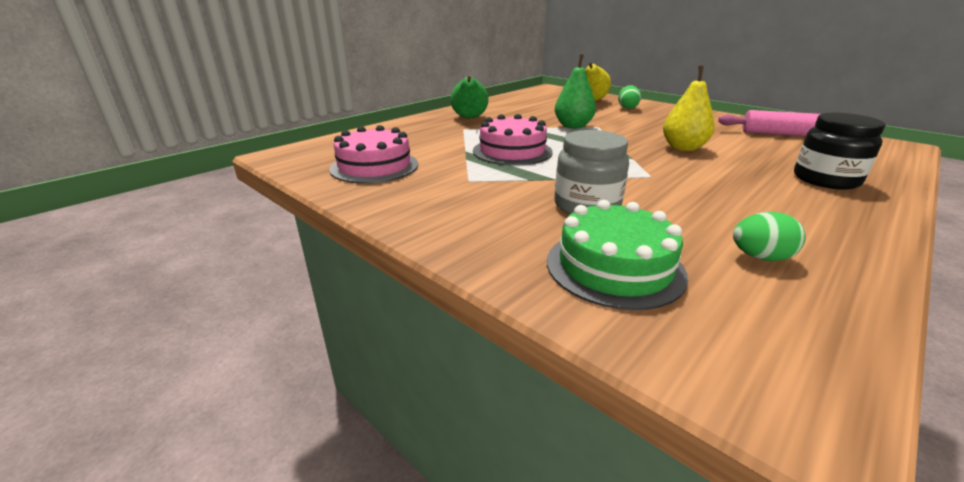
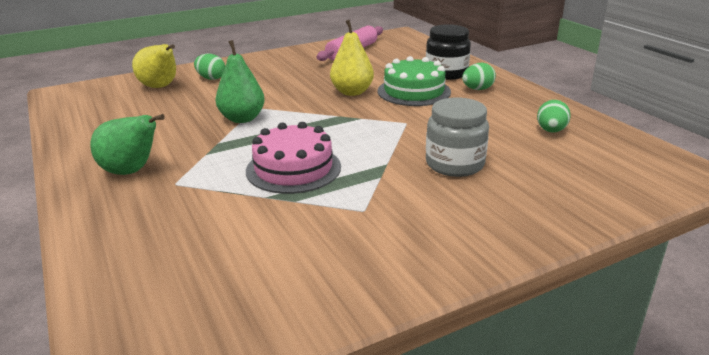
camera: 70 degrees left, 0 degrees up
(374, 166) = (270, 273): pink cake -> none
(614, 267) = (558, 180): green cake -> green cake (414, 91)
(812, 201) = (477, 89): none -> green egg

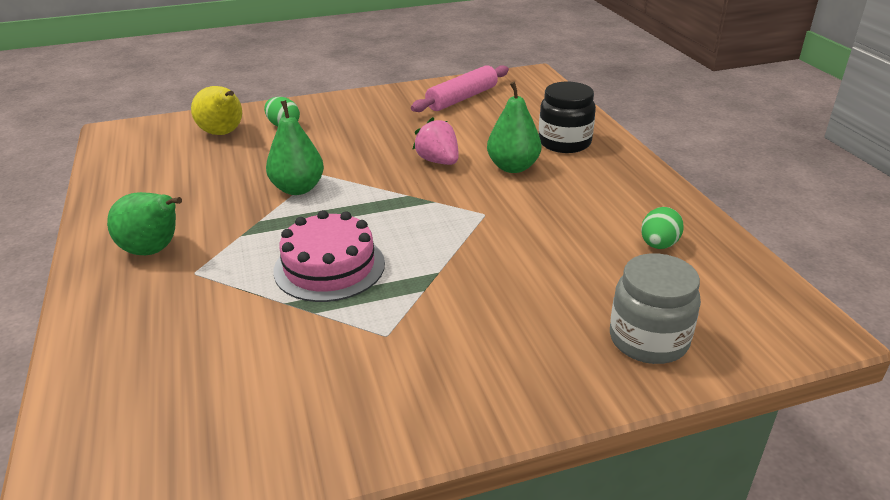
camera: 10 degrees right, 5 degrees up
(352, 92) = (438, 161): yellow pear -> pink strawberry
(414, 91) = (513, 167): green cake -> green pear
(454, 164) = (518, 282): grey jar -> grey jar (648, 340)
(477, 89) = (593, 171): green egg -> none

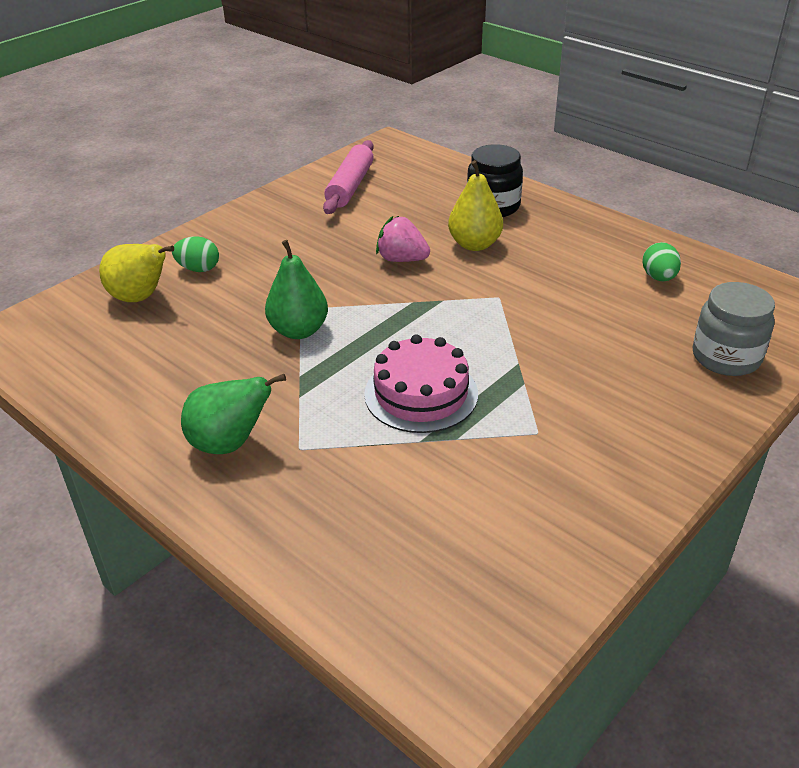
camera: 30 degrees left, 5 degrees up
(513, 167) = (474, 244): green pear -> yellow pear

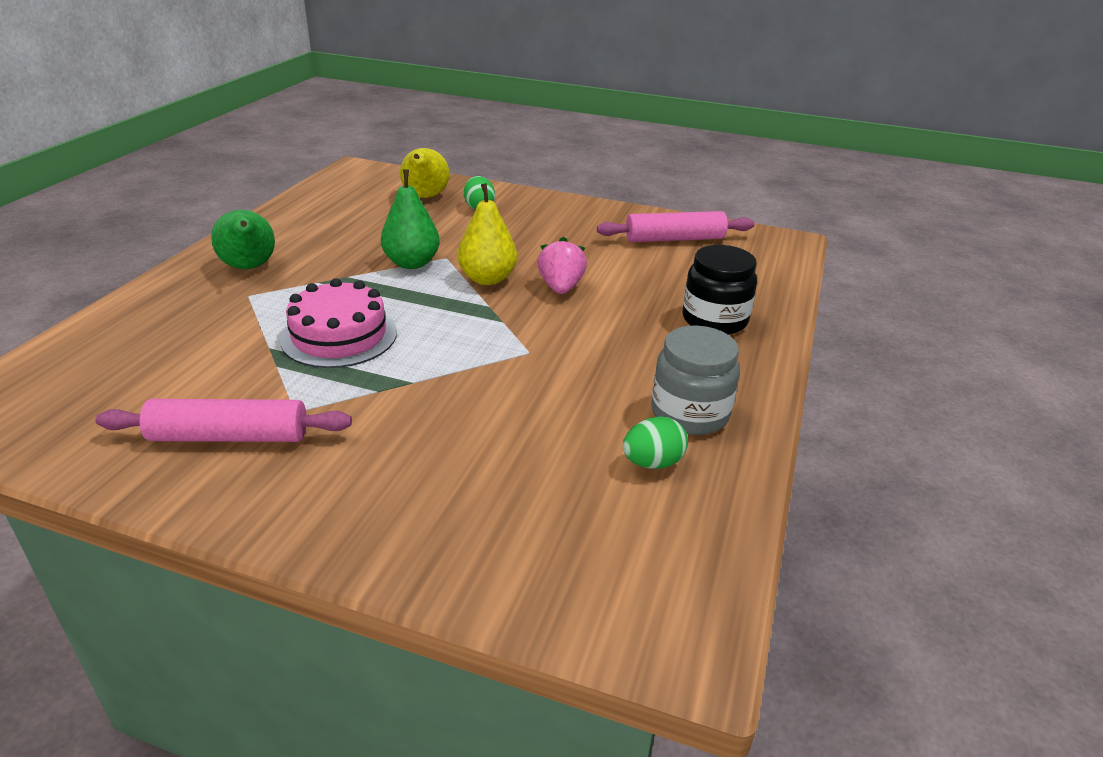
camera: 65 degrees right, 5 degrees down
(474, 244) = (623, 322): yellow pear -> yellow pear (487, 279)
(564, 475) = (229, 437): none -> pink rolling pin
(726, 357) = (494, 543): grey jar -> grey jar (689, 413)

